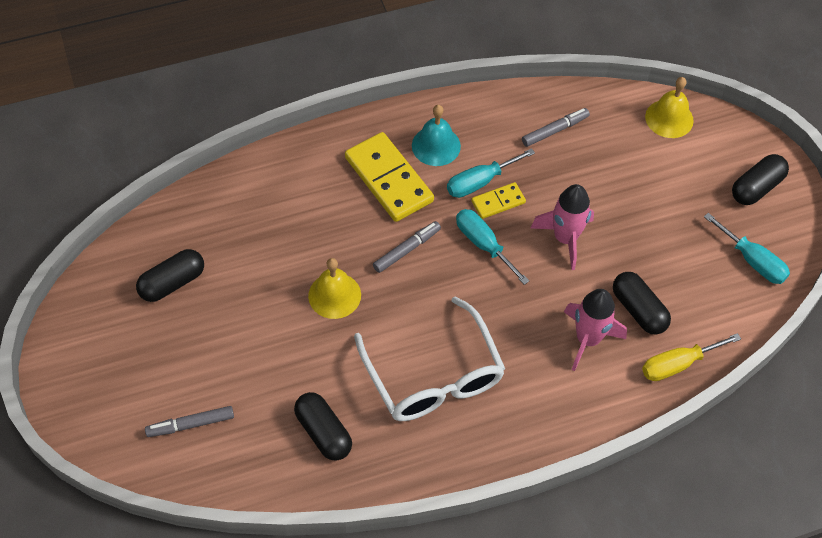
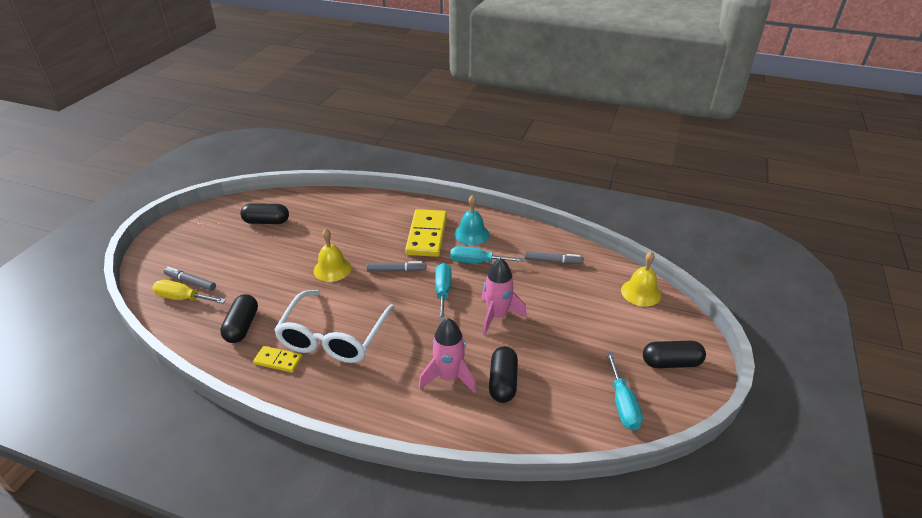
camera: 40 degrees right, 20 degrees down
(498, 202) = (476, 276): yellow domino -> yellow domino (278, 361)
(677, 364) = (495, 432): yellow screwdriver -> yellow screwdriver (183, 298)

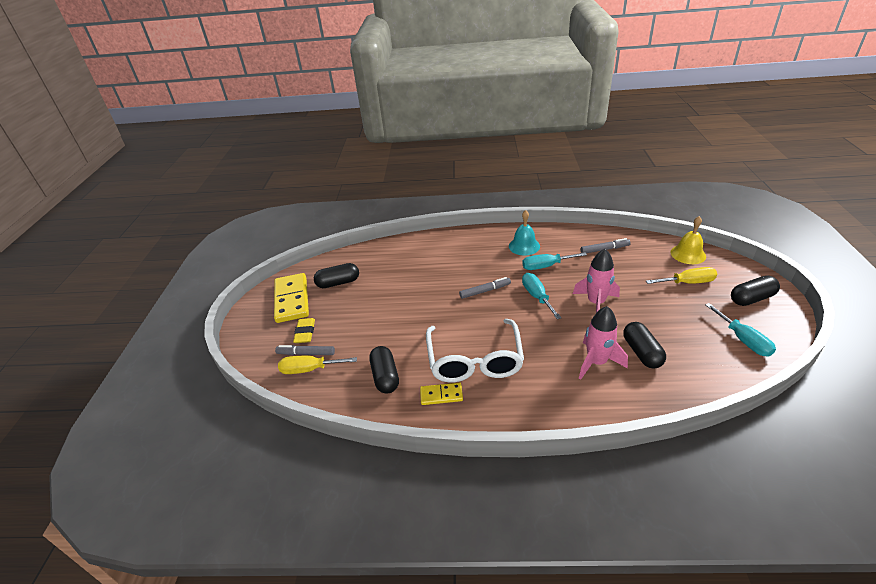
camera: 15 degrees left, 0 degrees up
(203, 262) = (305, 333): none -> yellow eraser
(332, 269) = (429, 305): yellow bell -> none
(426, 235) = (488, 257): yellow domino -> yellow domino (291, 300)
(614, 324) = (687, 282): none -> yellow screwdriver

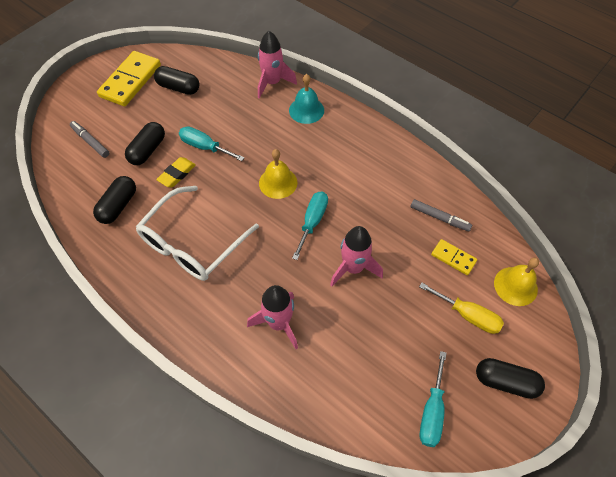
camera: 35 degrees right, 20 degrees up
(305, 333) = (108, 121): yellow eraser -> yellow eraser (177, 174)
(309, 369) = (79, 158): yellow screwdriver -> none
(406, 244) = (272, 83): none -> pink rocket
(441, 395) = (136, 254): yellow domino -> yellow domino (453, 258)
(485, 291) = (278, 182): grey marker -> yellow bell
(524, 246) = (370, 158): turquoise bell -> turquoise bell (306, 110)
(546, 266) = (360, 196): turquoise screwdriver -> turquoise screwdriver (205, 147)
(642, 352) = (326, 346): black capsule -> black capsule (148, 150)

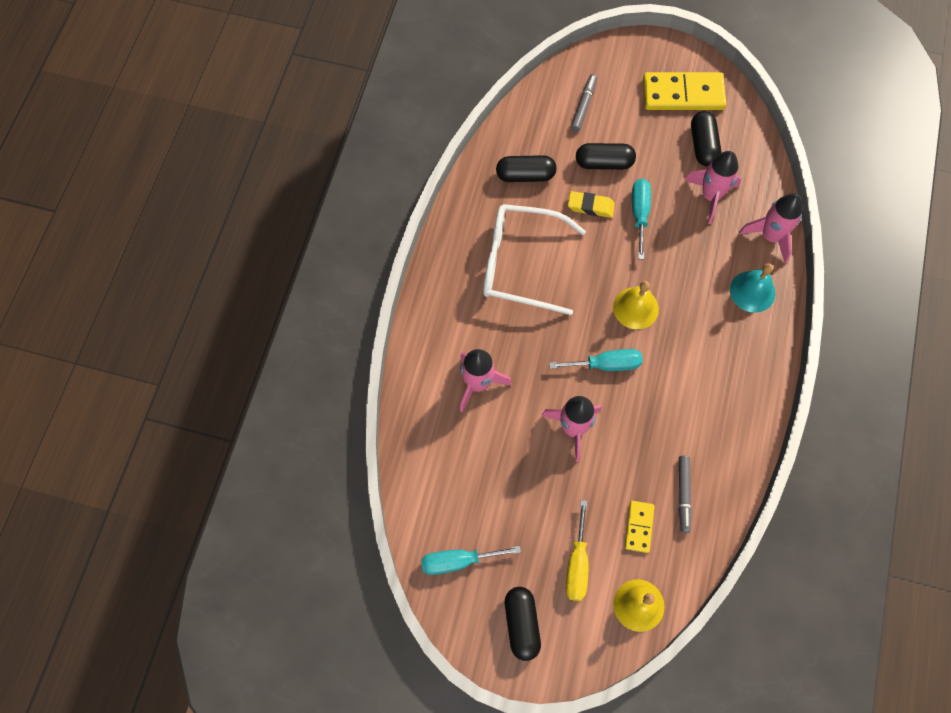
camera: 65 degrees right, 10 degrees up
(220, 101) = (710, 196): none -> pink rocket

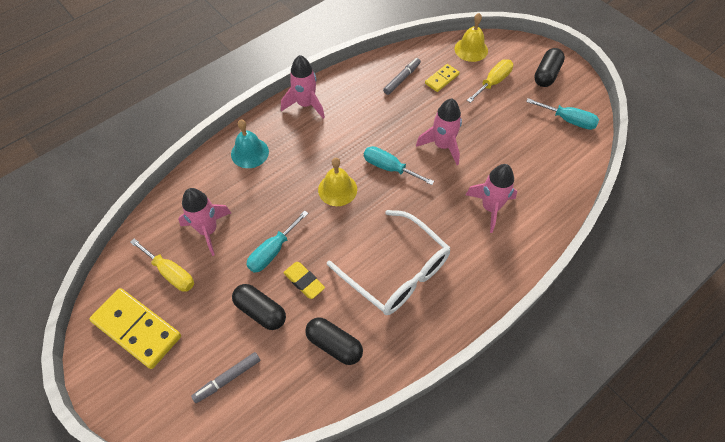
camera: 145 degrees left, 10 degrees down
(703, 145) = (171, 273): black capsule -> yellow screwdriver
(770, 236) = (199, 177): pink rocket -> pink rocket (305, 104)

